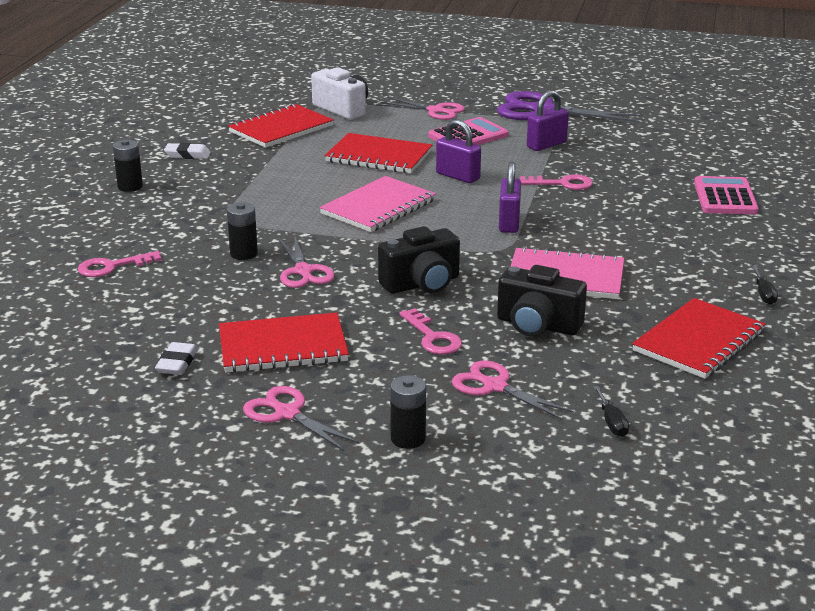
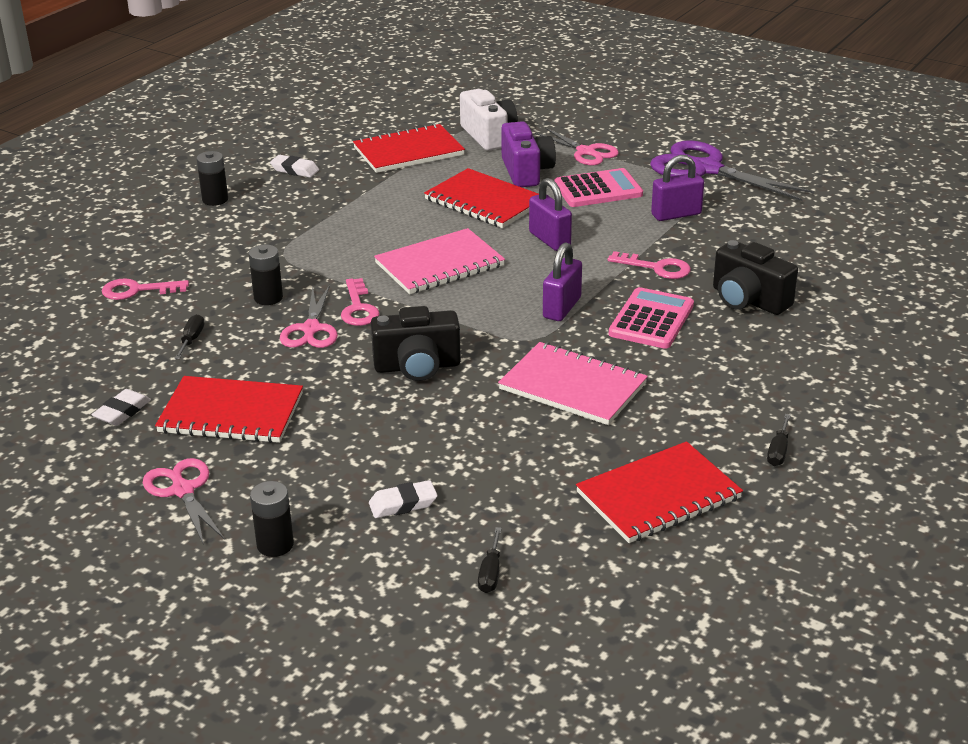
camera: 20 degrees right, 5 degrees up
(198, 296) = (192, 340): none -> black screwdriver
(397, 131) = (526, 172): none -> purple camera
(433, 337) = (382, 433): pink key -> pink key (358, 308)
(495, 386) = (403, 504): pink scissors -> white eraser
(537, 325) = (500, 440): black camera -> black camera (748, 300)
(725, 197) = (831, 316): pink calculator -> pink calculator (651, 320)

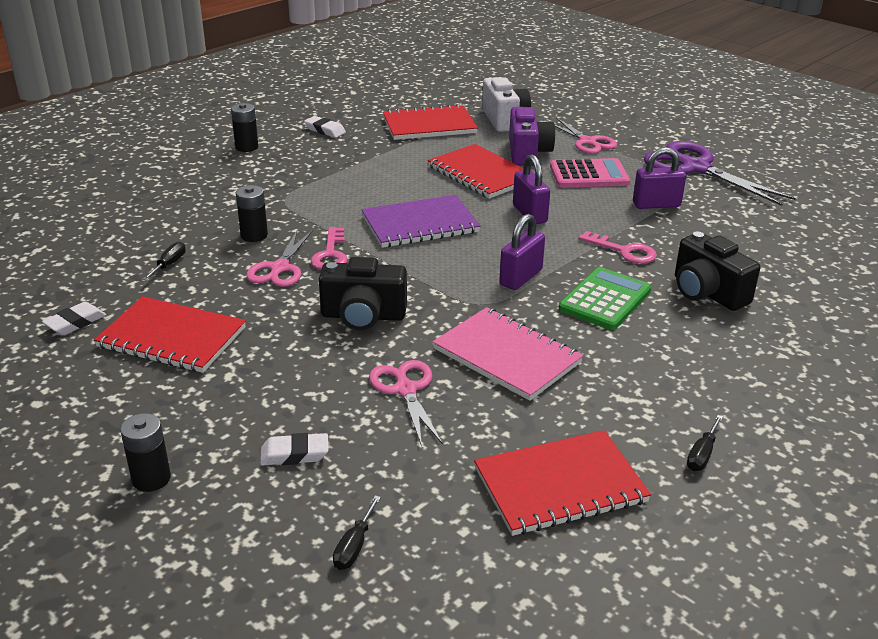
camera: 10 degrees right, 0 degrees up
(137, 290) = (143, 215): pink key -> none
(183, 490) = (91, 407): pink scissors -> pink scissors (406, 390)
(439, 265) = (420, 224): pink notebook -> purple notebook
(651, 320) = (605, 300): pink calculator -> green calculator

